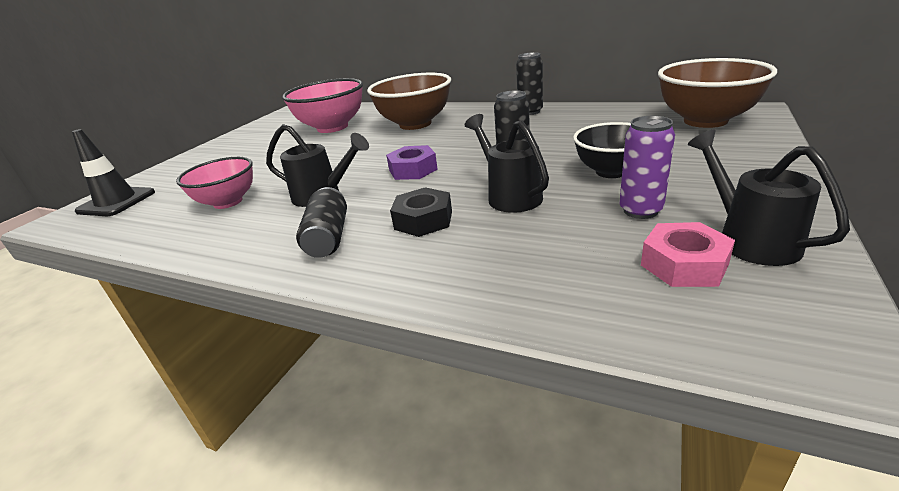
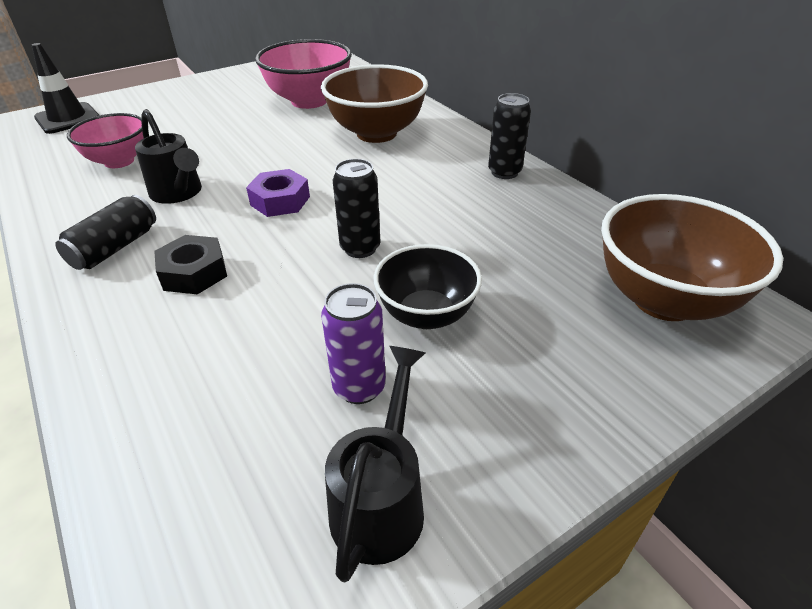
camera: 30 degrees right, 10 degrees up
(510, 196) = (294, 287): black watering can -> none
(684, 264) = (276, 481): pink nut -> none

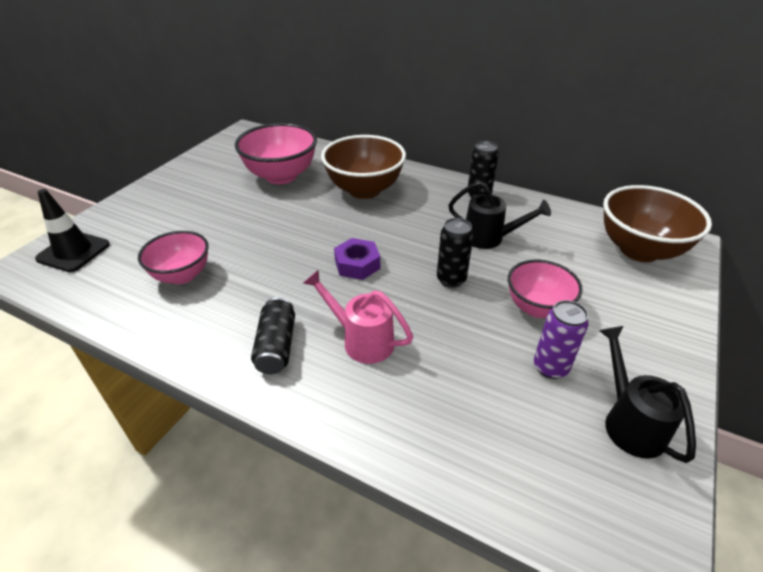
camera: 30 degrees left, 0 degrees up
(178, 193) = (271, 285): black watering can -> black watering can (489, 238)
(194, 273) = (362, 340): black nut -> pink watering can
(426, 315) = (537, 308): black bowl -> pink bowl

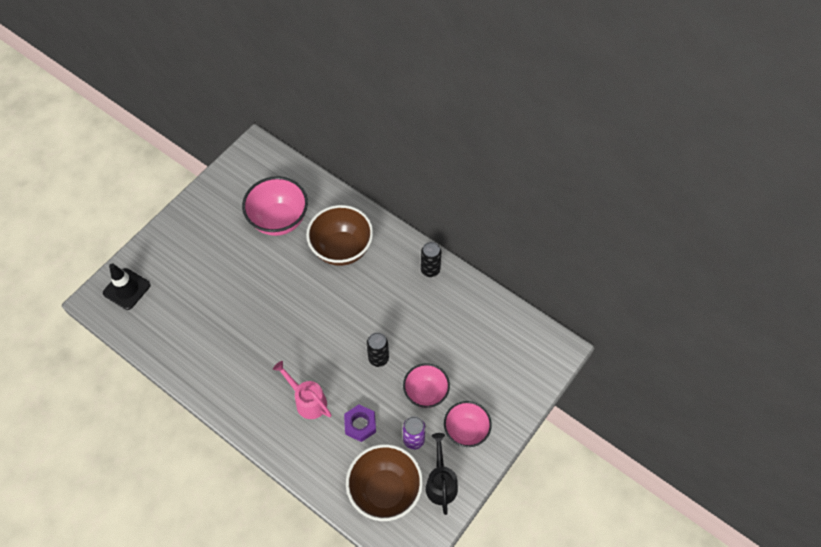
camera: 10 degrees right, 20 degrees up
(182, 275) = (200, 325): pink bowl -> pink bowl (466, 430)
(276, 346) = (256, 396): black can -> none
(357, 264) = (318, 333): purple nut -> purple nut (360, 424)
(489, 238) = (419, 321): black watering can -> none
(639, 250) = (523, 351): brown bowl -> brown bowl (385, 491)

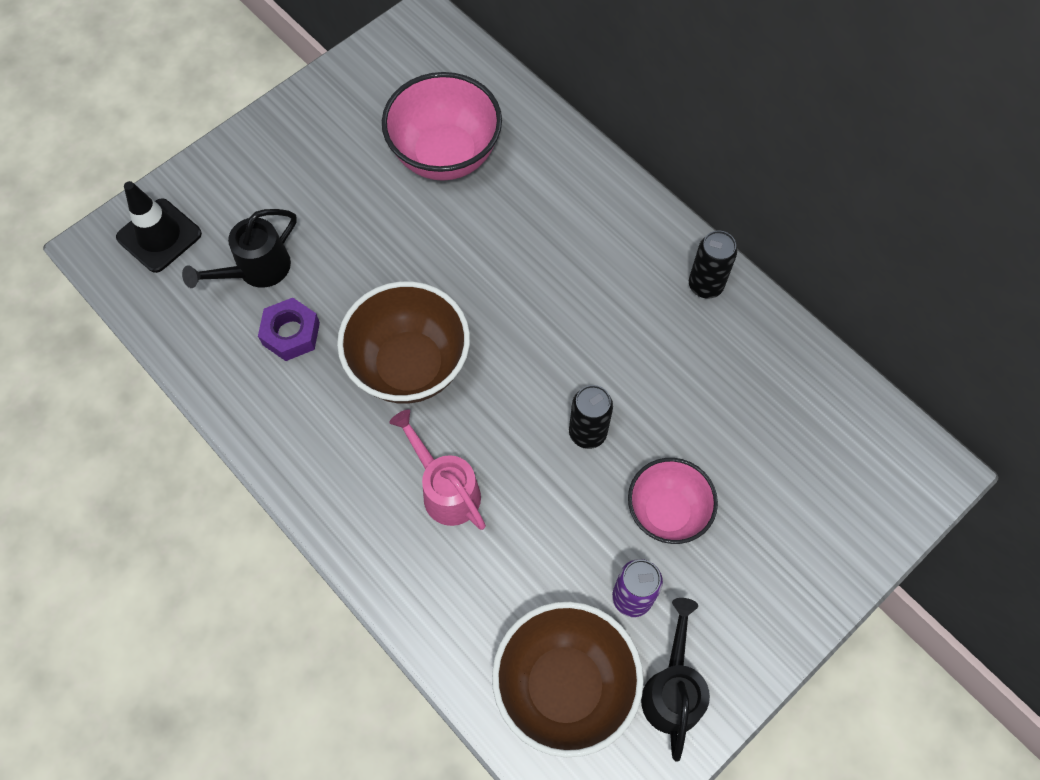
camera: 10 degrees right, 5 degrees up
(185, 299) = (257, 270): none -> black watering can
(342, 249) = (549, 223): brown bowl -> brown bowl (409, 366)
(360, 424) = (536, 551): purple nut -> purple nut (291, 333)
(466, 430) = (733, 597): pink bowl -> none

